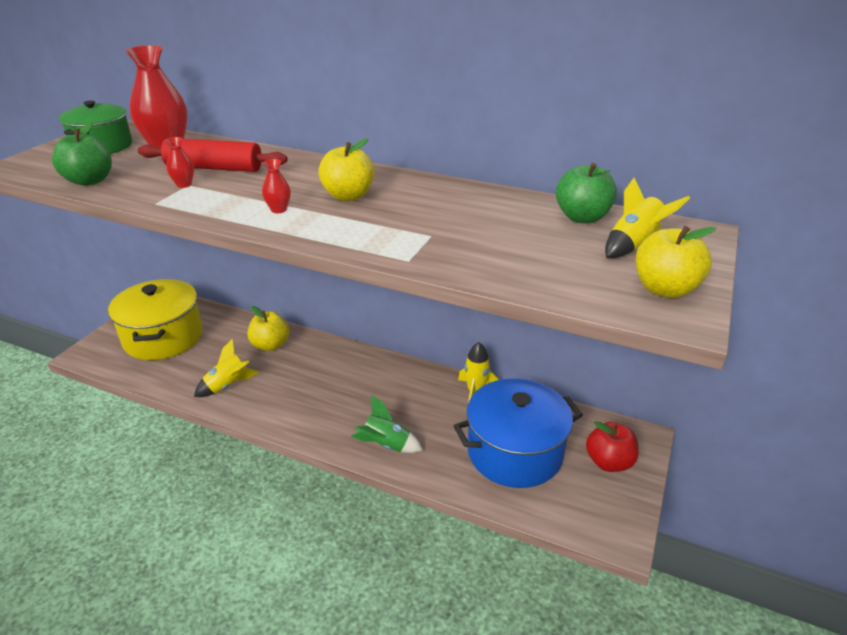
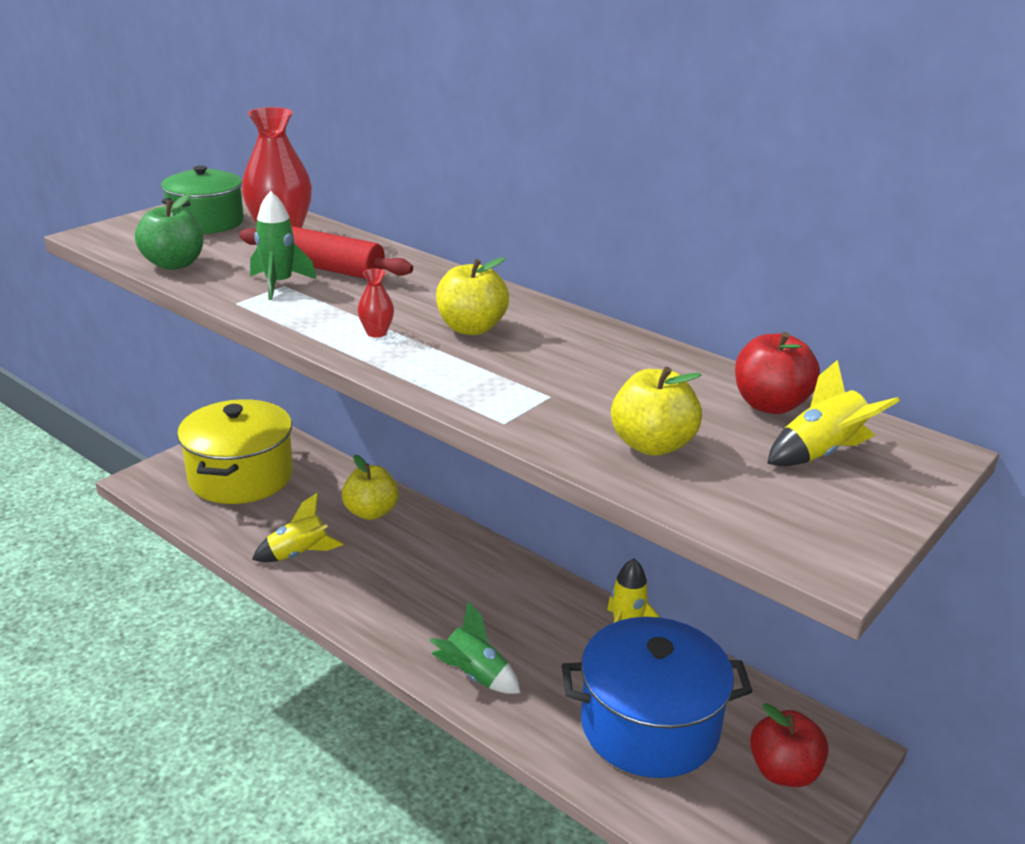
camera: 15 degrees right, 5 degrees down
(184, 184) = (279, 284): red vase -> green rocket
(582, 217) = (770, 405): green apple -> red apple
(665, 289) = (827, 519): yellow apple -> yellow apple (652, 445)

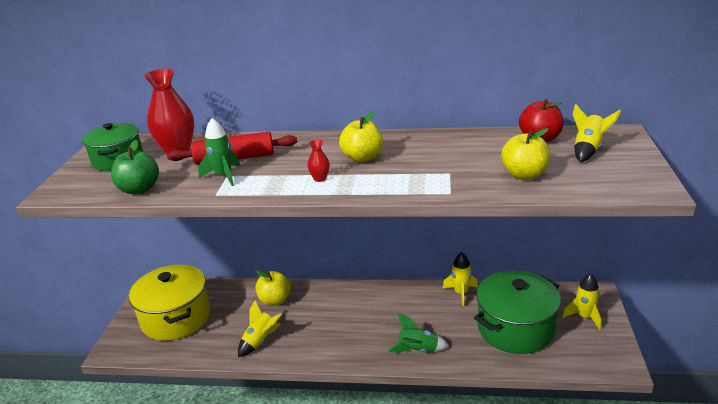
camera: 30 degrees left, 0 degrees up
(649, 725) = (515, 328): blue pot -> green pot
(783, 771) = (584, 317): red apple -> yellow rocket

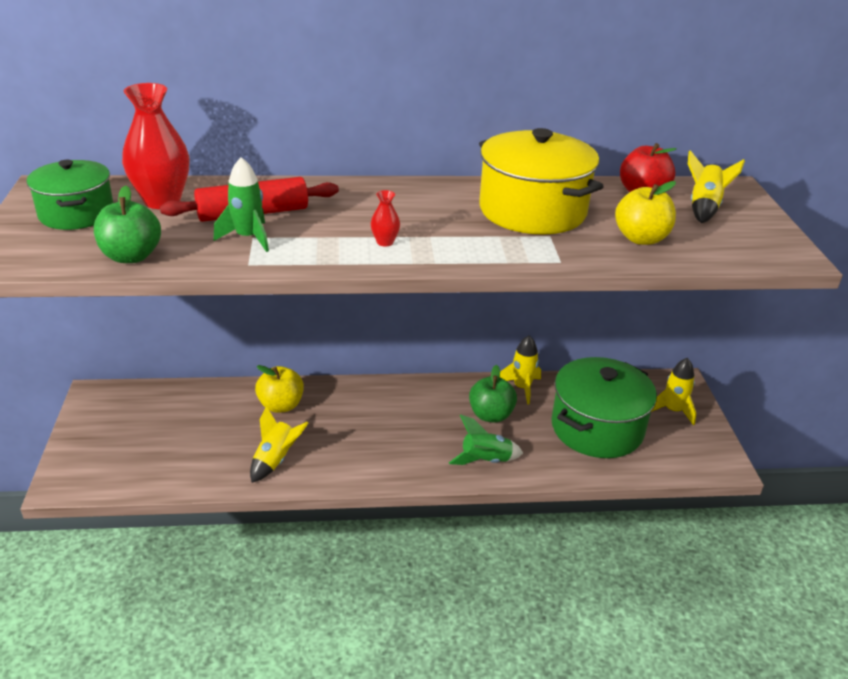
camera: 15 degrees left, 5 degrees up
(176, 318) = (145, 435): yellow pot -> yellow pot (532, 211)
(362, 158) = (430, 215): yellow apple -> none
(431, 314) = (491, 415): none -> green apple

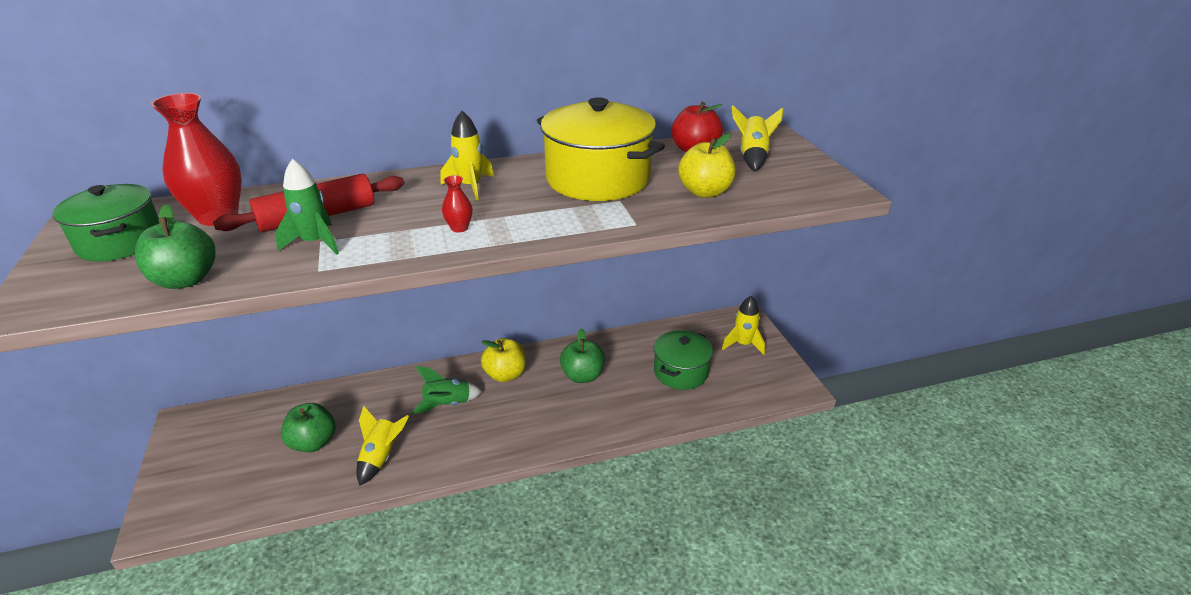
camera: 10 degrees left, 0 degrees up
(212, 435) = (313, 443): none -> green apple
(281, 405) = (379, 400): yellow apple -> yellow apple (505, 375)
(485, 460) = (586, 421): green rocket -> green rocket (447, 404)
(522, 388) = (606, 345): yellow rocket -> yellow rocket (470, 186)
(597, 428) = (681, 372): green pot -> green pot, size x0.64

